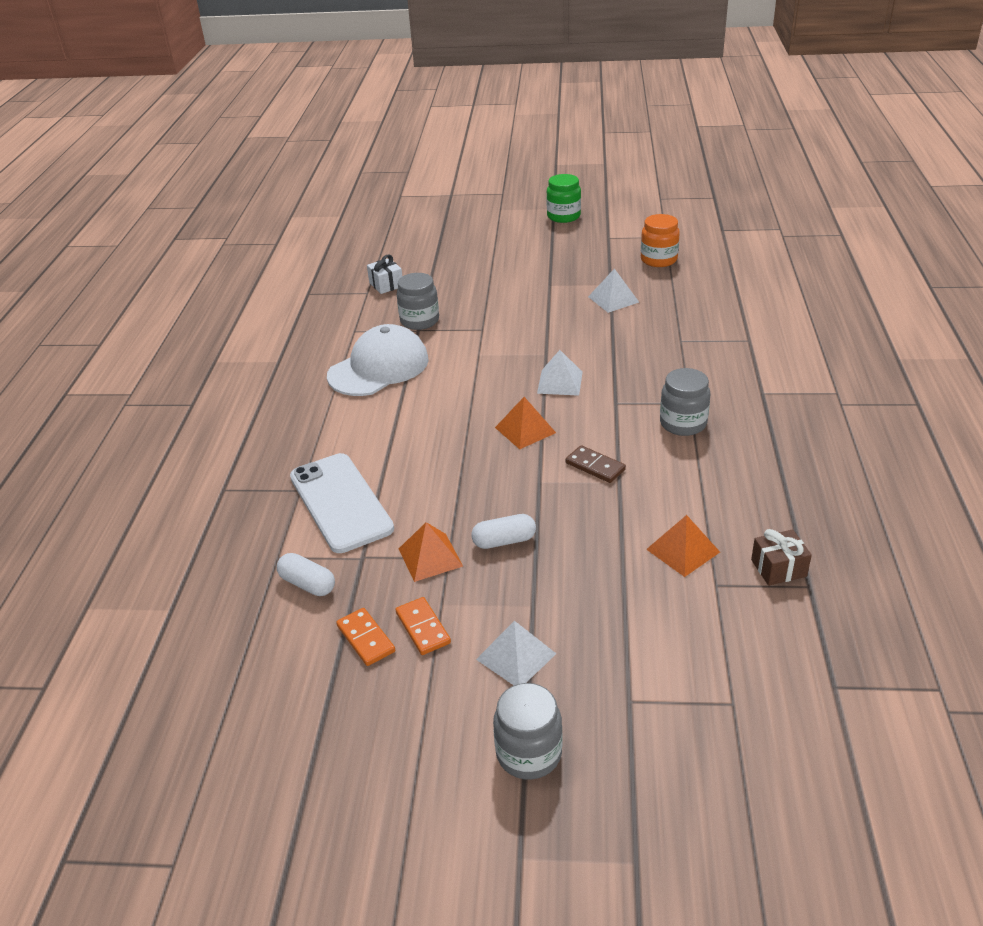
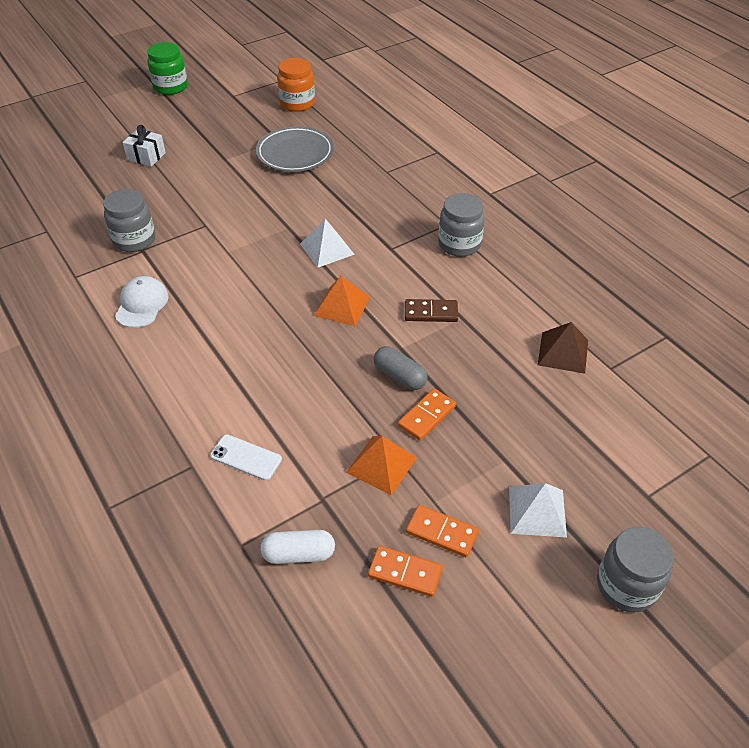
camera: 40 degrees left, 10 degrees up
(340, 502) = (246, 457): white phone -> white phone, size x0.45
(379, 367) = (142, 304): white cap -> white cap, size x0.55
(386, 285) = (59, 215): white gift -> white gift (146, 156)
(504, 541) = (427, 416): white capsule -> orange domino
(515, 502) = (399, 376): none -> grey capsule
(613, 299) = (295, 153): white pyramid -> grey plate
(682, 550) = (563, 352): orange pyramid -> brown pyramid
(778, 568) = (636, 332): brown gift -> none

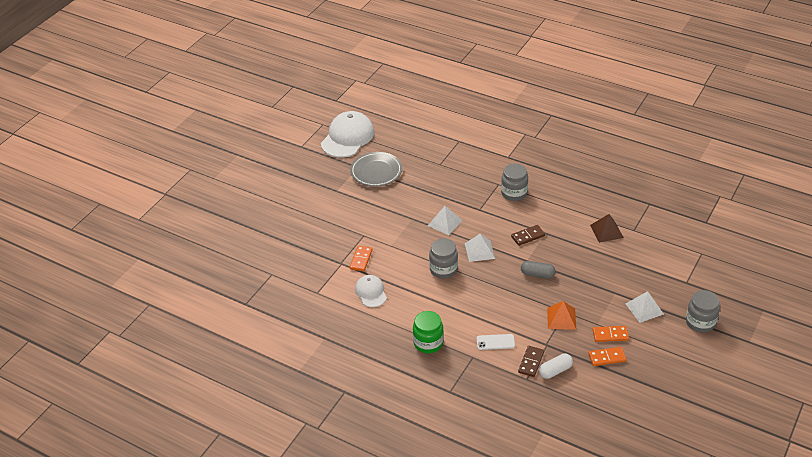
camera: 25 degrees left, 5 degrees down
(134, 240) = (330, 259): grey jar -> grey jar (443, 269)
(146, 156) = (286, 206): white gift -> none
(170, 87) = (254, 154): green jar -> green jar (428, 343)
(272, 519) = (531, 362): none -> brown domino
(297, 103) = (347, 137): orange jar -> white cap
(342, 306) = (479, 251): orange pyramid -> white pyramid
(427, 416) = (565, 288): orange domino -> orange domino (361, 259)

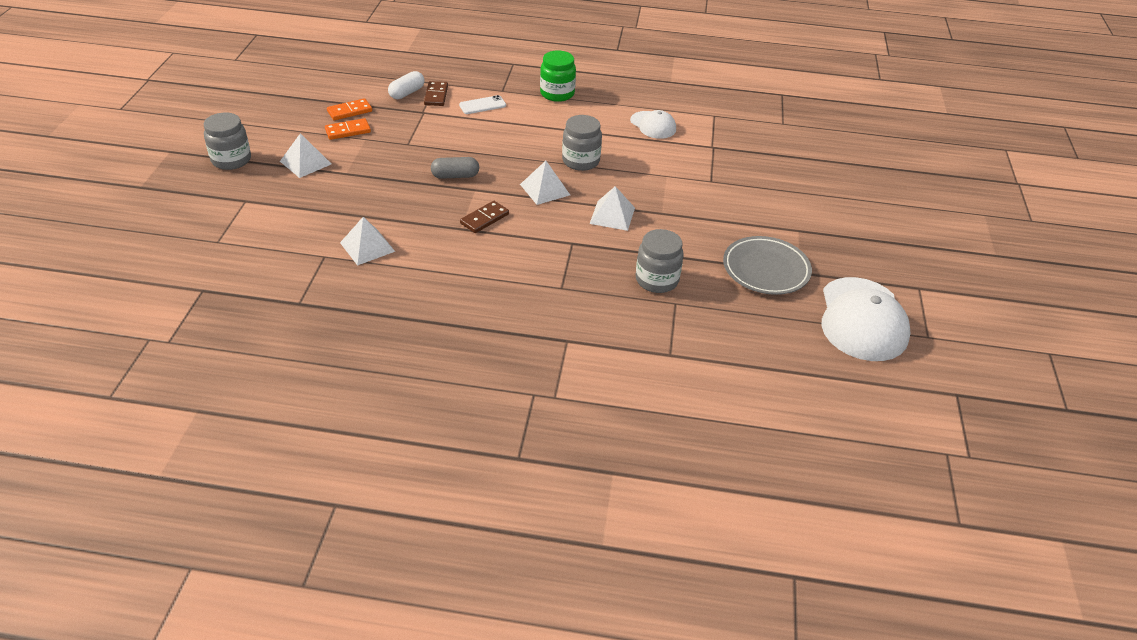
camera: 155 degrees right, 0 degrees up
(361, 259) = (691, 154): orange domino -> none
(514, 193) = (530, 277): grey jar -> grey jar (657, 280)
(561, 318) = (411, 137): orange pyramid -> none
(606, 231) = (367, 247): brown pyramid -> white pyramid

